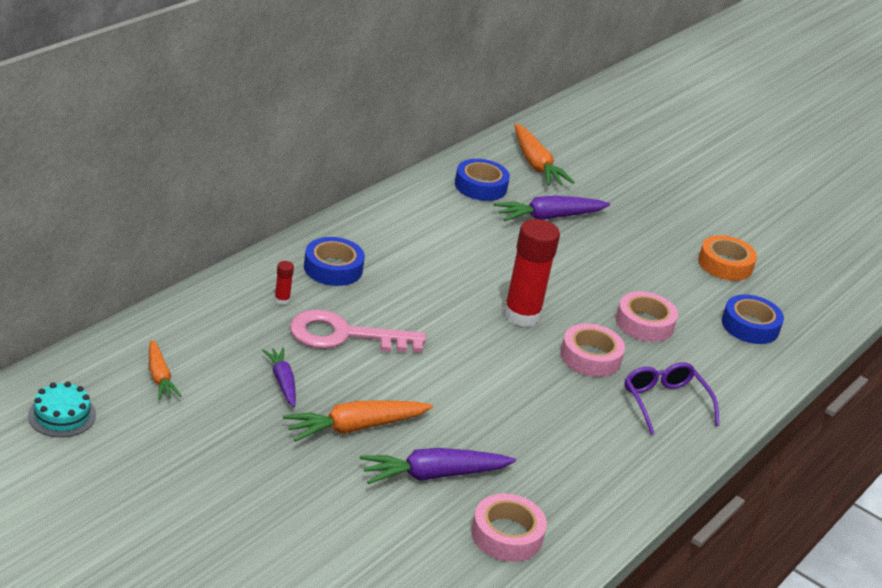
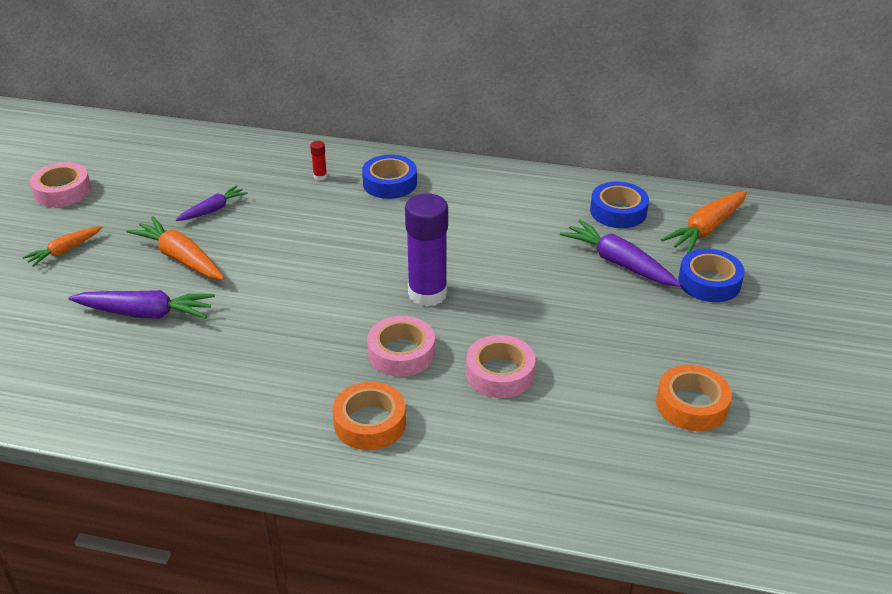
camera: 70 degrees right, 5 degrees up
(62, 415) = (105, 146): turquoise cake -> none
(159, 377) = (176, 163): orange carrot -> orange carrot (64, 251)
(344, 335) = (300, 216): pink key -> none
(433, 475) = (146, 313): purple carrot -> purple carrot turned 135 degrees clockwise
(507, 535) = (89, 375): pink tape -> pink tape (63, 191)
(521, 315) = (427, 293): red glue stick -> purple glue stick
(664, 402) = (370, 423): purple glasses -> orange tape
(750, 326) = (585, 455): blue tape -> blue tape (709, 282)

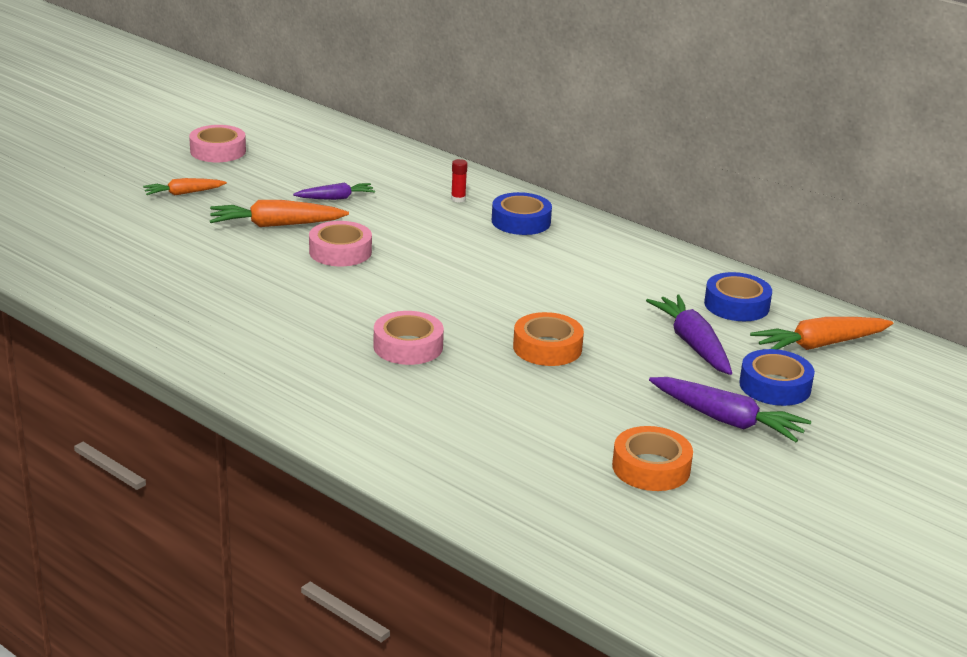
camera: 25 degrees right, 10 degrees down
(146, 313) = (212, 255): purple carrot -> purple carrot (727, 420)
(180, 258) = (276, 225): orange carrot -> orange carrot turned 75 degrees counterclockwise
(370, 423) = (333, 384): orange tape -> orange tape (547, 348)
(427, 293) = (474, 312): purple glue stick -> none
(500, 373) = (485, 388): pink tape -> pink tape (340, 252)

